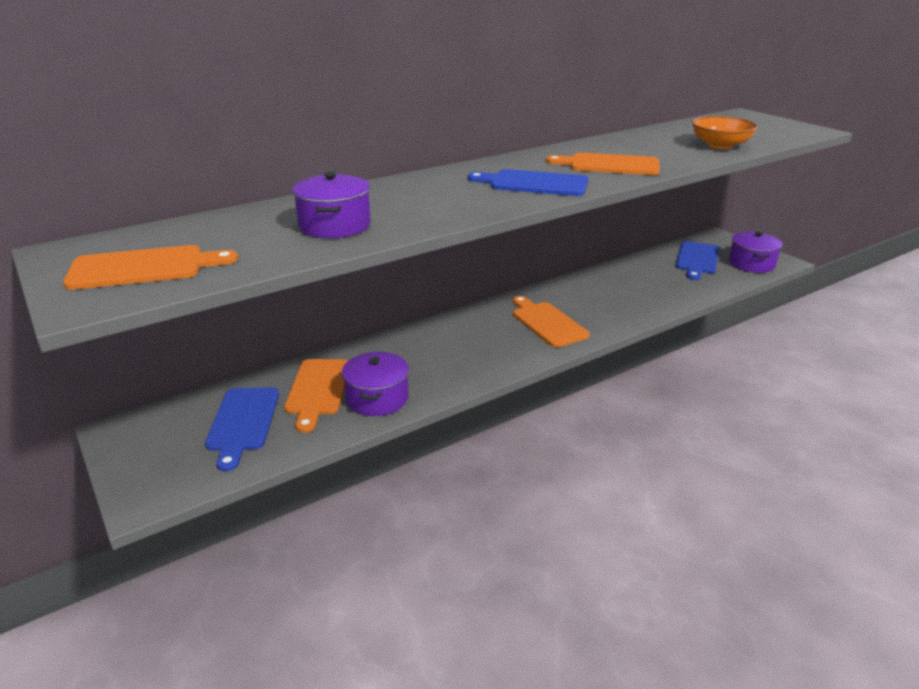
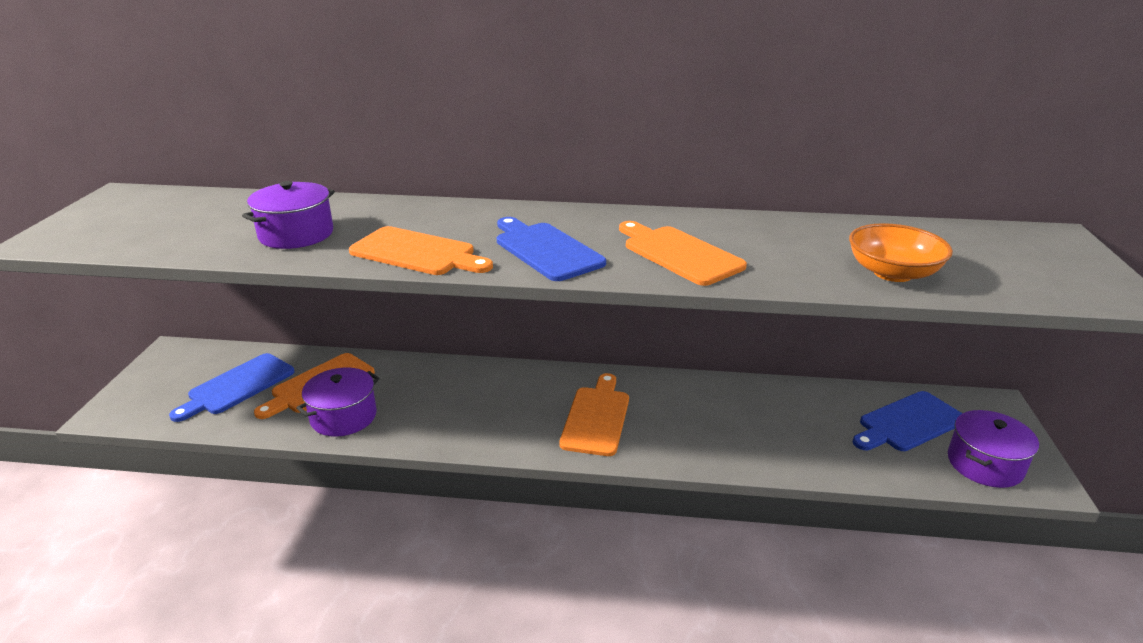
camera: 40 degrees right, 0 degrees up
(144, 268) = (123, 225): orange cutting board -> orange cutting board (417, 253)

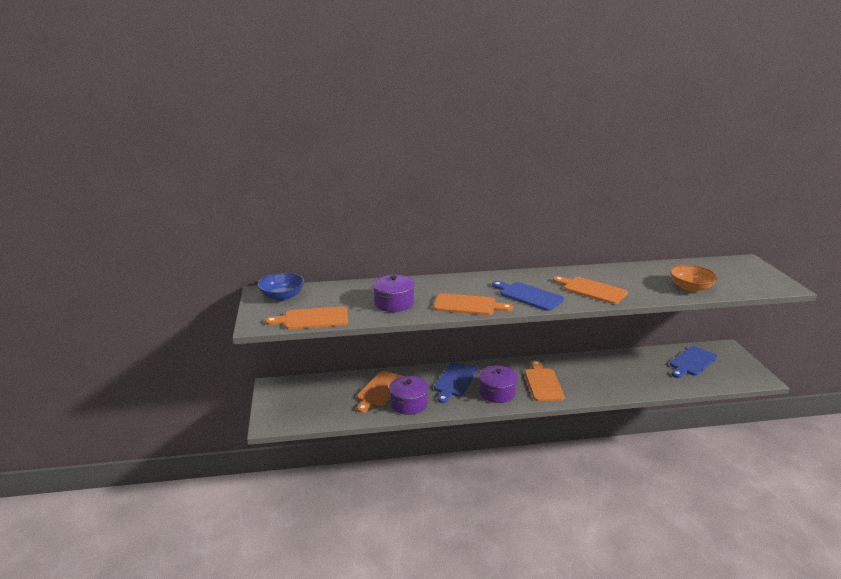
camera: 15 degrees left, 5 degrees down
(134, 243) = (312, 319): none -> orange cutting board
(140, 203) = (282, 296): none -> blue bowl
(237, 386) = (333, 398): blue cutting board -> blue cutting board (454, 381)
(984, 464) = (734, 375): purple pot -> purple pot (497, 393)

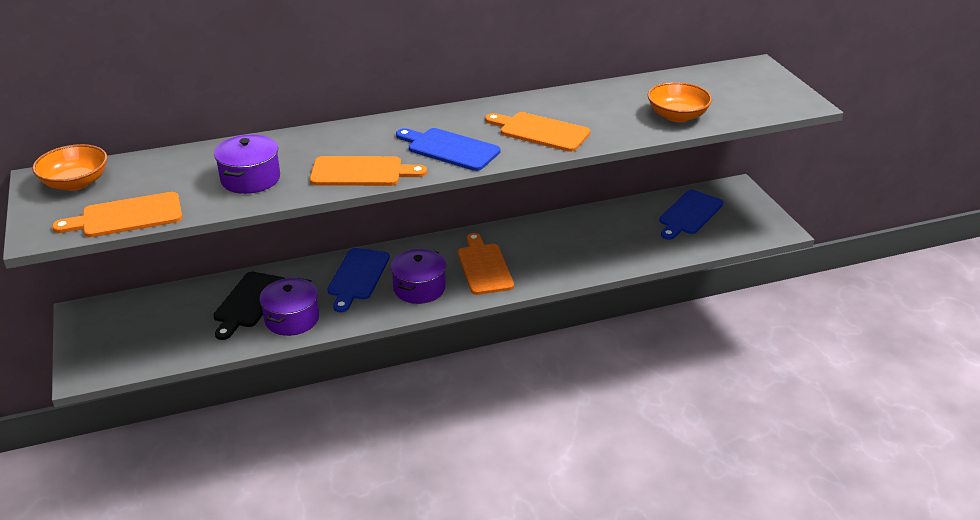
camera: 10 degrees left, 10 degrees up
(282, 296) = (76, 183): blue bowl -> orange bowl
(380, 390) = (248, 302): orange cutting board -> black cutting board

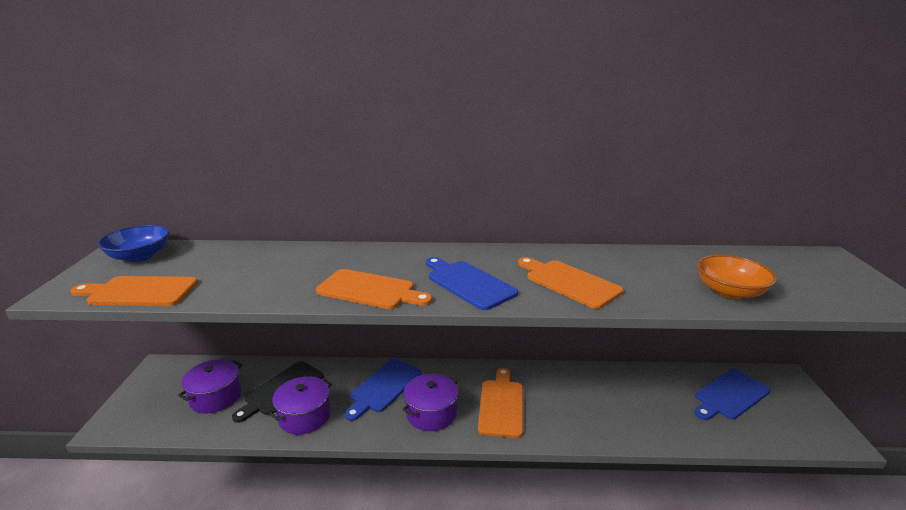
camera: 20 degrees right, 10 degrees down
(76, 183) = (139, 256): orange bowl -> blue bowl
(250, 179) = (270, 278): purple pot -> purple pot (216, 397)

